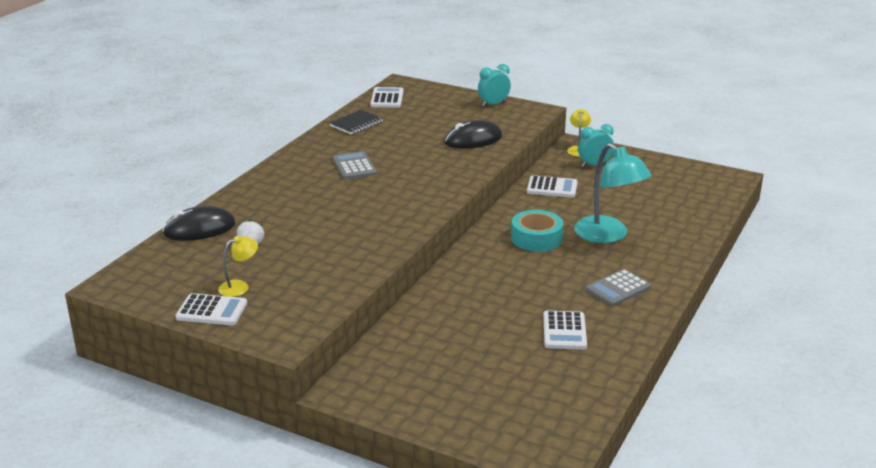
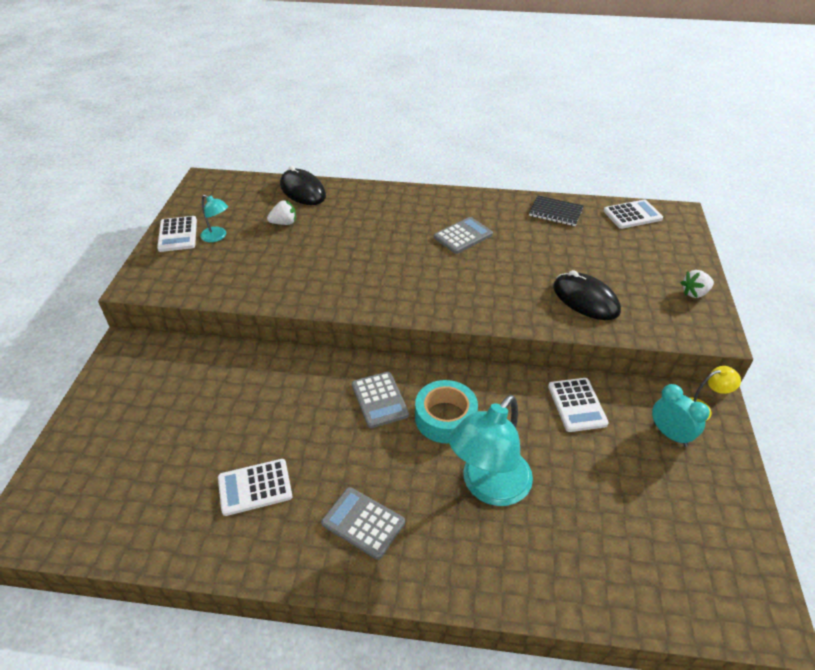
camera: 70 degrees right, 15 degrees up
(239, 286) = (217, 237): yellow lamp -> turquoise lamp
(493, 104) = (694, 293): turquoise clock -> white strawberry
(501, 262) = (379, 400): none -> grey calculator

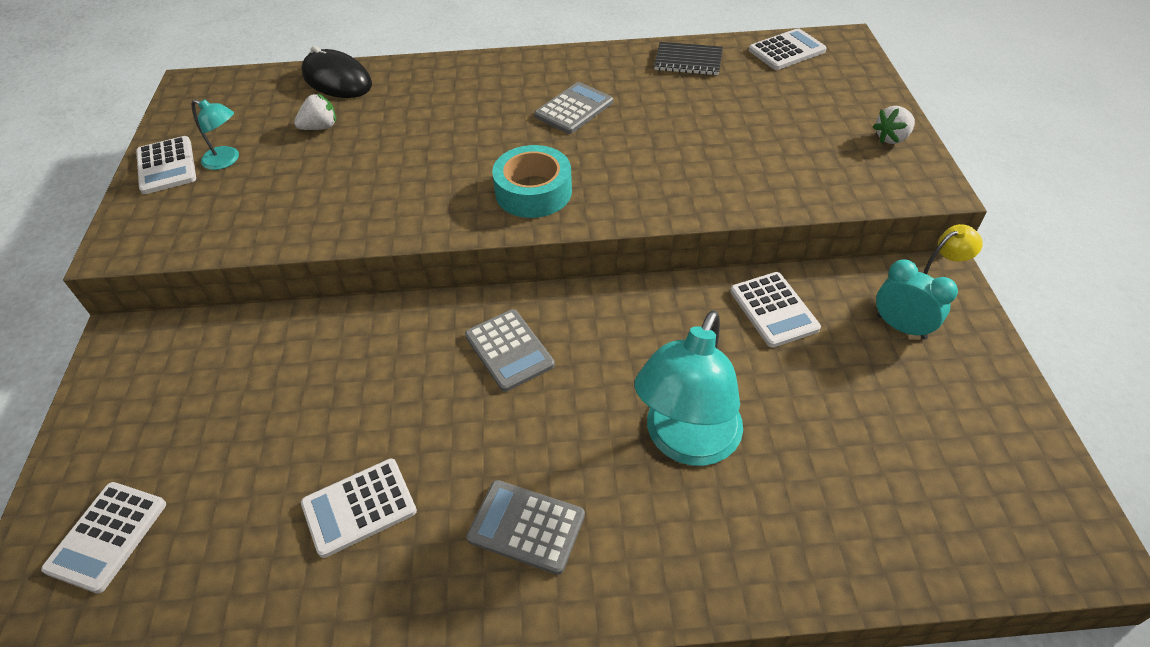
camera: 10 degrees left, 5 degrees up
(92, 474) = (107, 536): none -> white calculator
(445, 418) = (605, 359): turquoise tape -> turquoise tape (533, 192)
(585, 299) = (756, 168): black mouse -> none

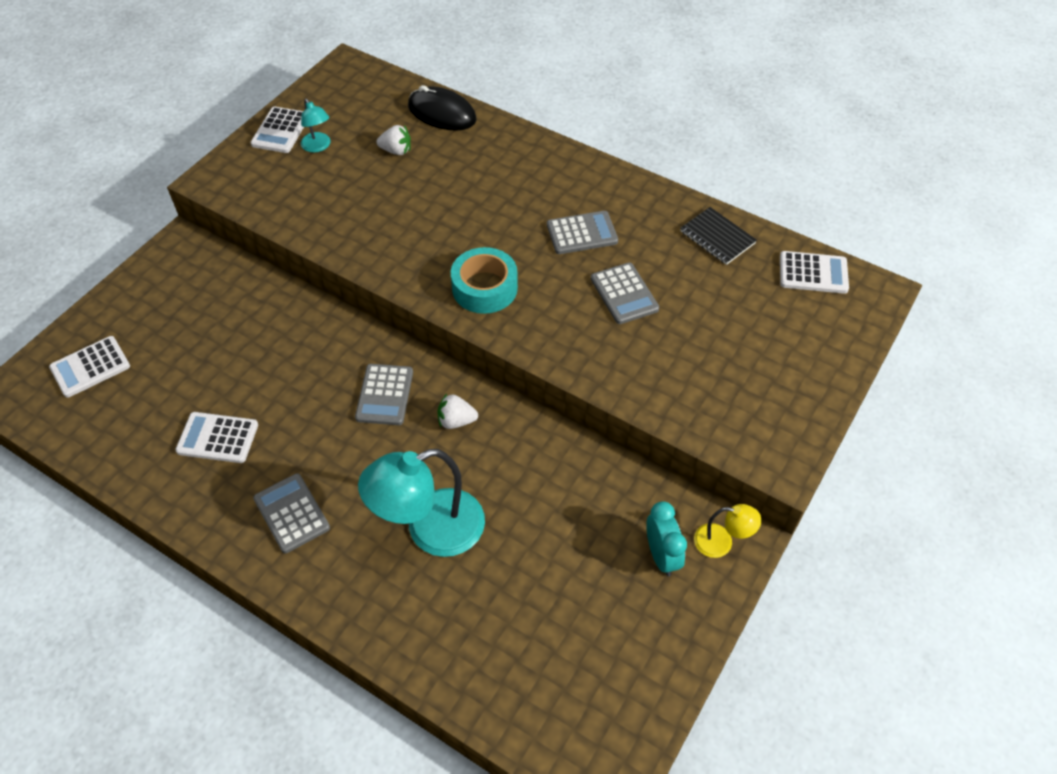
camera: 35 degrees right, 5 degrees up
(337, 80) = (442, 113): black mouse -> black mouse turned 45 degrees counterclockwise
(662, 134) = (624, 294): none -> grey calculator
(773, 310) = (584, 482): white calculator -> none
(891, 138) = (803, 405): white strawberry -> white strawberry (456, 421)

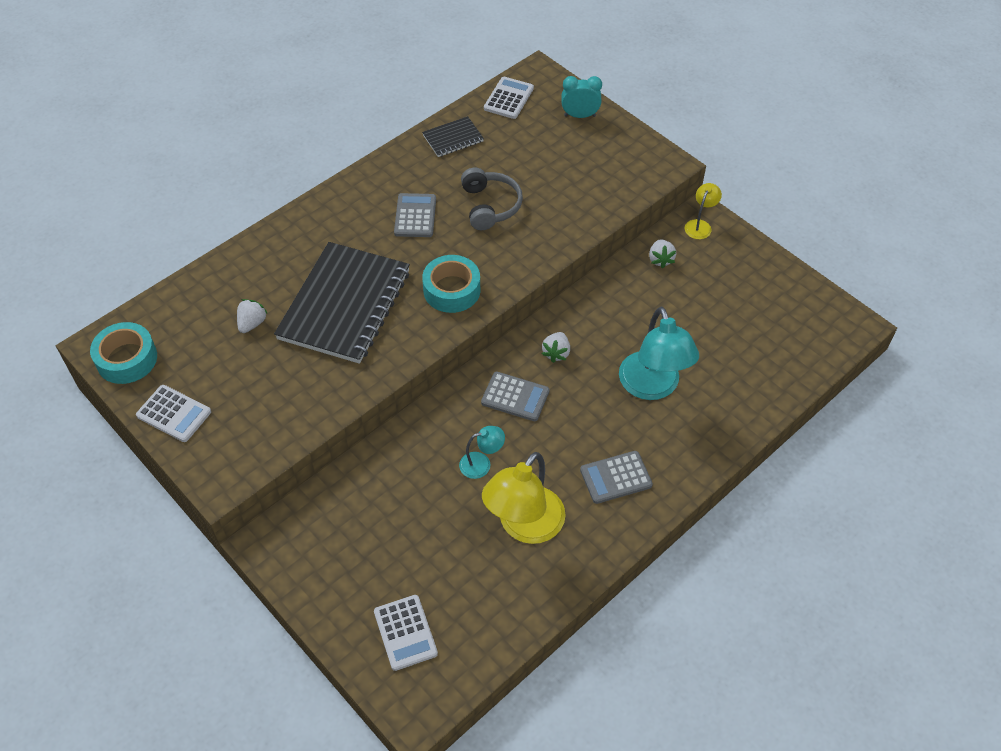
camera: 75 degrees left, 0 degrees up
(218, 438) = (524, 526): white calculator -> yellow lamp
(318, 146) = (215, 384): turquoise lamp -> turquoise lamp (481, 463)
(335, 86) = (127, 359): none -> turquoise tape
(438, 208) = (344, 305): none -> black notebook
(442, 113) = (216, 280): black mouse -> none
(624, 294) = (490, 206): grey calculator -> grey headphones
(640, 504) = (660, 260): none -> white strawberry
(661, 555) = (703, 259): turquoise clock -> turquoise clock (580, 115)

